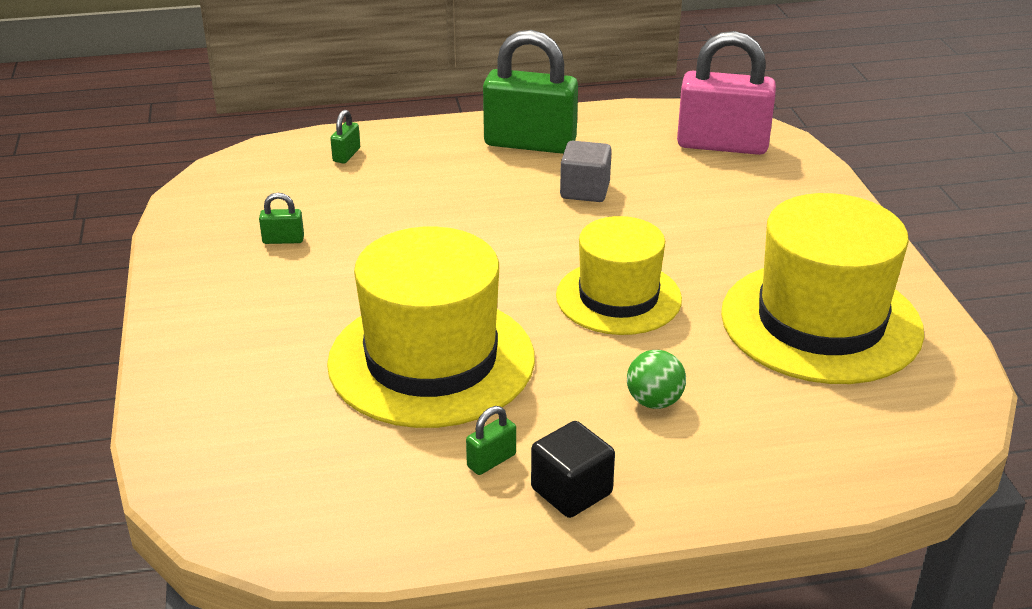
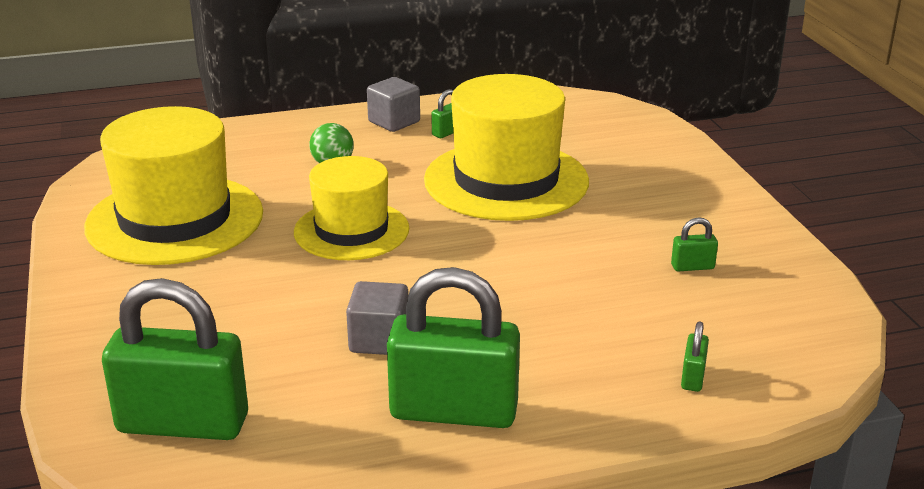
camera: 175 degrees right, 5 degrees down
(571, 491) = (394, 122): black cube -> grey cube
(722, 145) = (183, 423): pink padlock -> green padlock

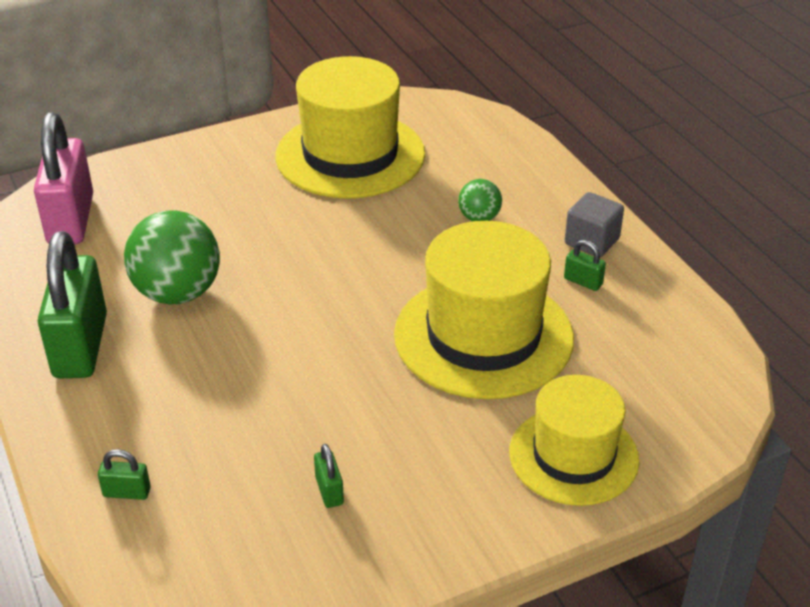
camera: 80 degrees right, 10 degrees up
(183, 423) = (71, 220): green padlock -> pink padlock
(351, 230) = (353, 250): yellow hat -> yellow hat (573, 456)
(379, 340) = (177, 293): grey cube -> green ball

